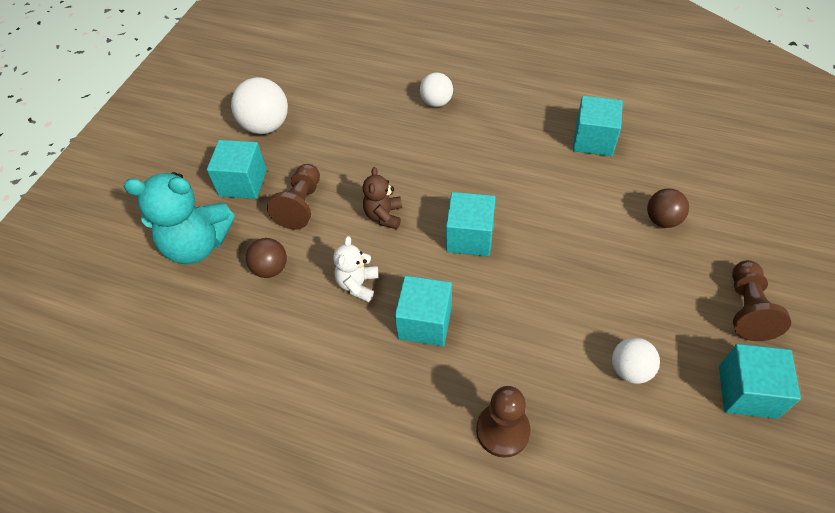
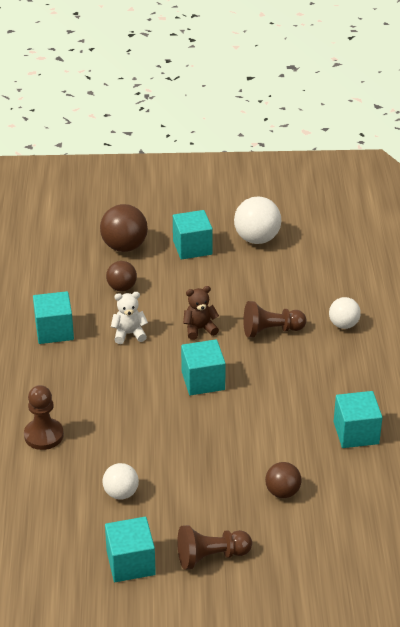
camera: 65 degrees right, 15 degrees down
(197, 245) = (124, 247): turquoise teddy bear -> brown ball
(301, 205) = (187, 283): brown pawn -> brown pawn (271, 330)
(425, 322) = (112, 376): turquoise cube -> turquoise cube (54, 331)

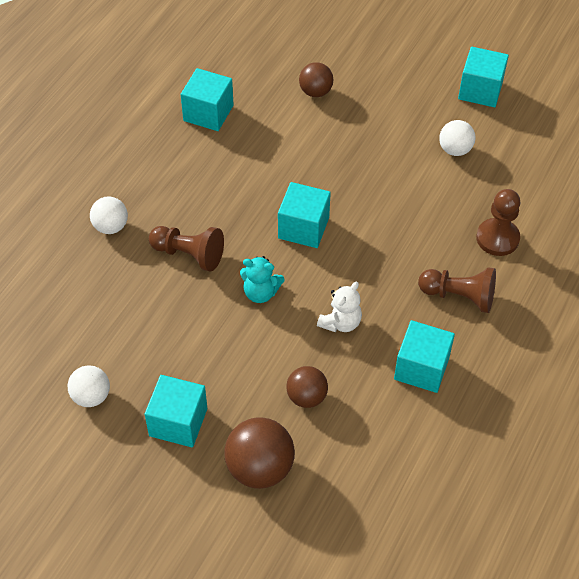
camera: 150 degrees left, 15 degrees up
(129, 334) = (340, 322): white teddy bear -> white teddy bear turned 75 degrees counterclockwise
(199, 329) = (261, 292): brown teddy bear -> turquoise teddy bear
(211, 556) = (412, 68): brown pawn -> brown pawn (459, 296)
(257, 239) = (91, 396): white ball -> white ball, size x0.62

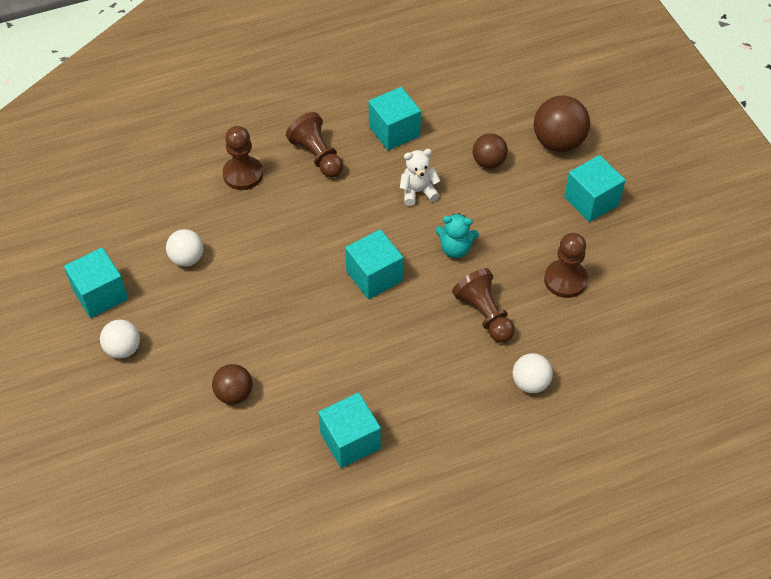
camera: 140 degrees left, 0 degrees up
(91, 396) = (642, 256): white ball -> white ball (123, 349)
(145, 327) = (565, 280): none -> brown pawn
(261, 292) = (455, 249): turquoise teddy bear -> turquoise teddy bear turned 135 degrees clockwise

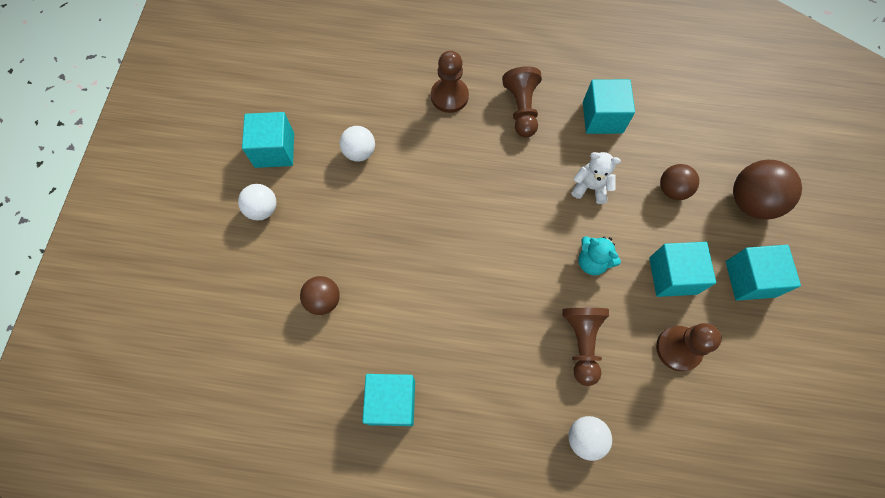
camera: 30 degrees right, 15 degrees up
(374, 276) = (504, 251): turquoise cube -> turquoise cube (672, 276)

